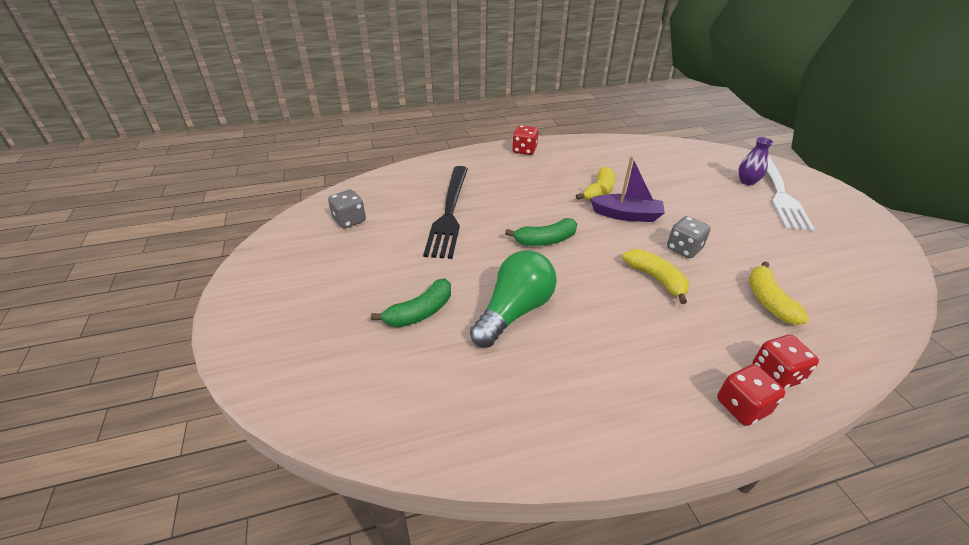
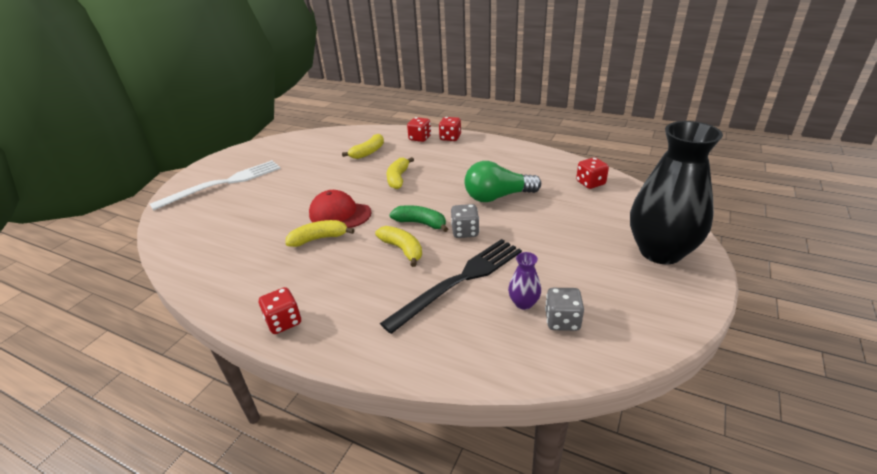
camera: 135 degrees left, 5 degrees down
(280, 323) = (660, 251): none -> black vase
(416, 409) = (590, 183): none -> red dice
(420, 312) = (555, 219): green banana -> none
(524, 213) = (402, 249): none -> yellow banana
(626, 215) = (339, 214): purple boat -> red cap
(683, 249) = (353, 183): grey dice -> grey dice (465, 232)
(747, 181) = (219, 196): purple vase -> purple vase (523, 303)

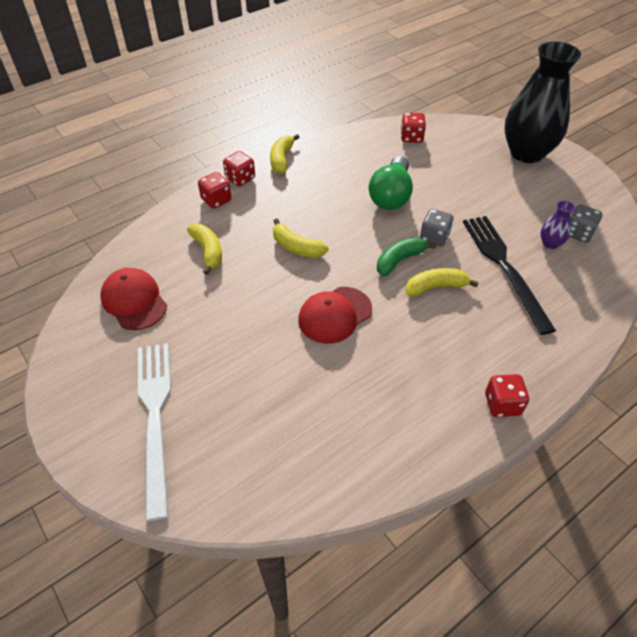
camera: 65 degrees left, 15 degrees up
(309, 147) = (134, 301): none -> red cap
(319, 239) = (374, 345): yellow banana -> yellow banana (282, 159)

